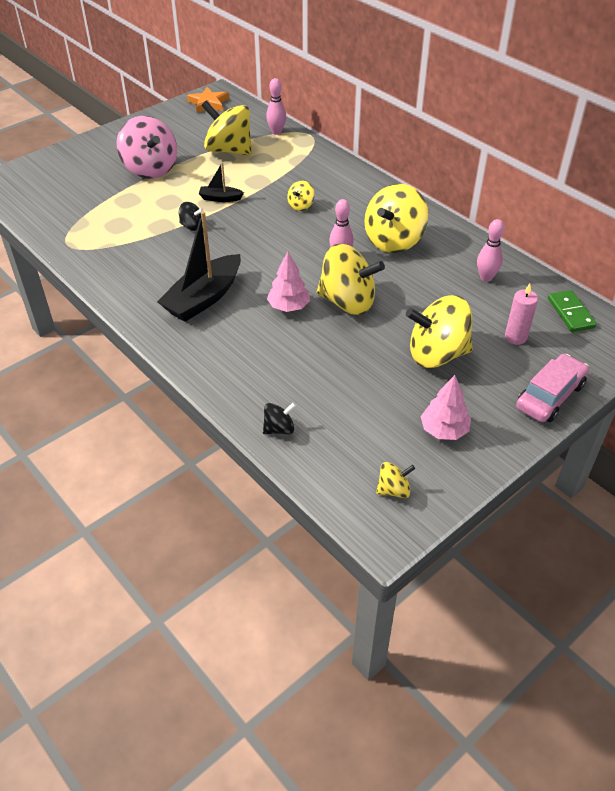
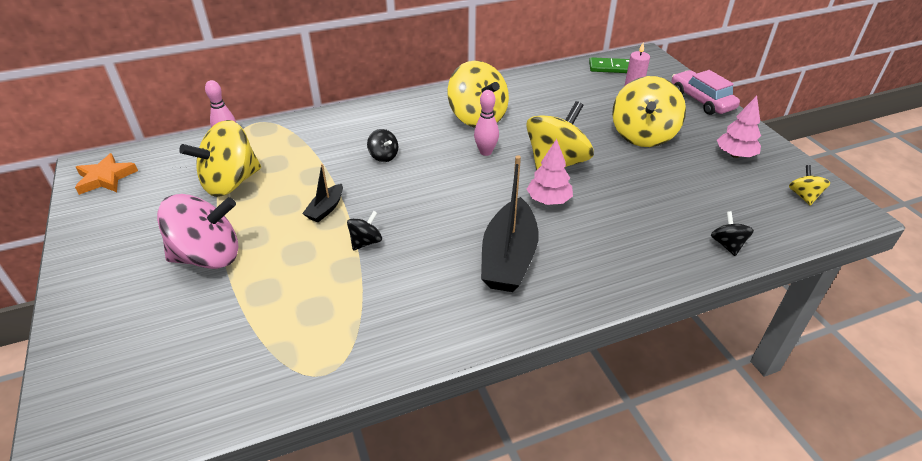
camera: 70 degrees left, 5 degrees down
(204, 298) = (509, 258): black boat -> black boat turned 45 degrees clockwise
(301, 205) = (383, 156): yellow spinning top -> black spinning top
(486, 278) = (553, 89): pink bowling pin -> none

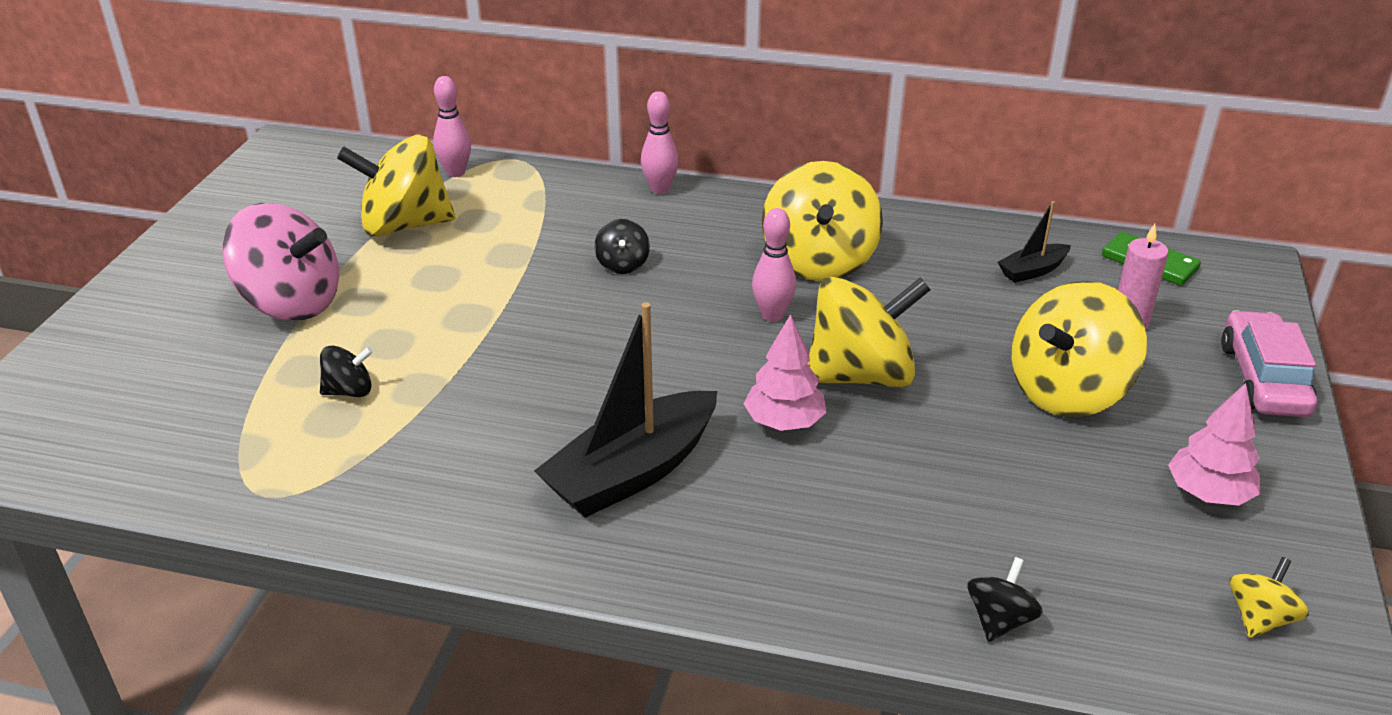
camera: 35 degrees right, 5 degrees down
(105, 178) = (284, 167): orange star -> none
(326, 209) = (475, 303): black boat -> black boat (1032, 271)
(358, 110) = (660, 189): none -> pink bowling pin
(366, 242) = (476, 366): black spinning top -> black spinning top (349, 391)

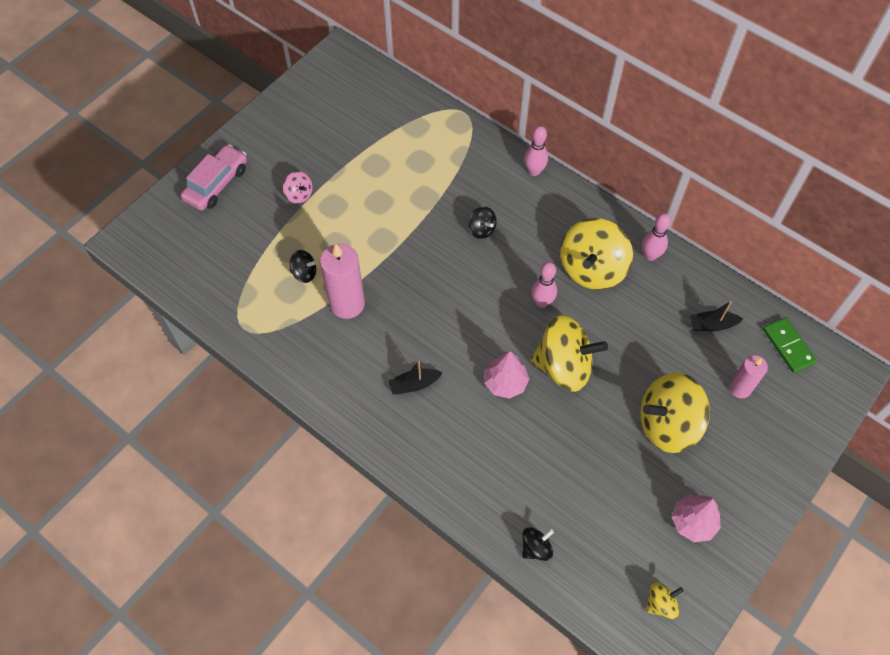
camera: 25 degrees right, 25 degrees up
(291, 303) = (299, 195): pink spinning top -> pink spinning top, size x0.46
(404, 225) = (379, 151): yellow spinning top -> none
(449, 406) = (347, 304): none -> pink candle
(456, 172) = (425, 113): pink bowling pin -> pink bowling pin (650, 255)
(622, 265) = (481, 229): black spinning top -> black spinning top turned 60 degrees counterclockwise
(632, 472) = (414, 384): black boat -> black boat, size x0.49
(1263, 379) = (785, 461): pink car -> pink car (216, 184)

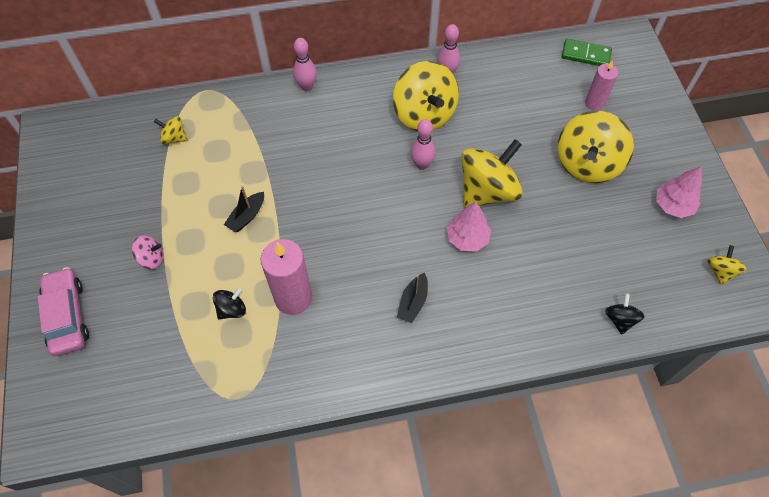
camera: 50 degrees left, 0 degrees up
(404, 128) = (174, 138): none -> yellow spinning top
(481, 229) = (321, 156): black spinning top -> none
(712, 325) = (533, 82): black boat -> black boat (247, 216)

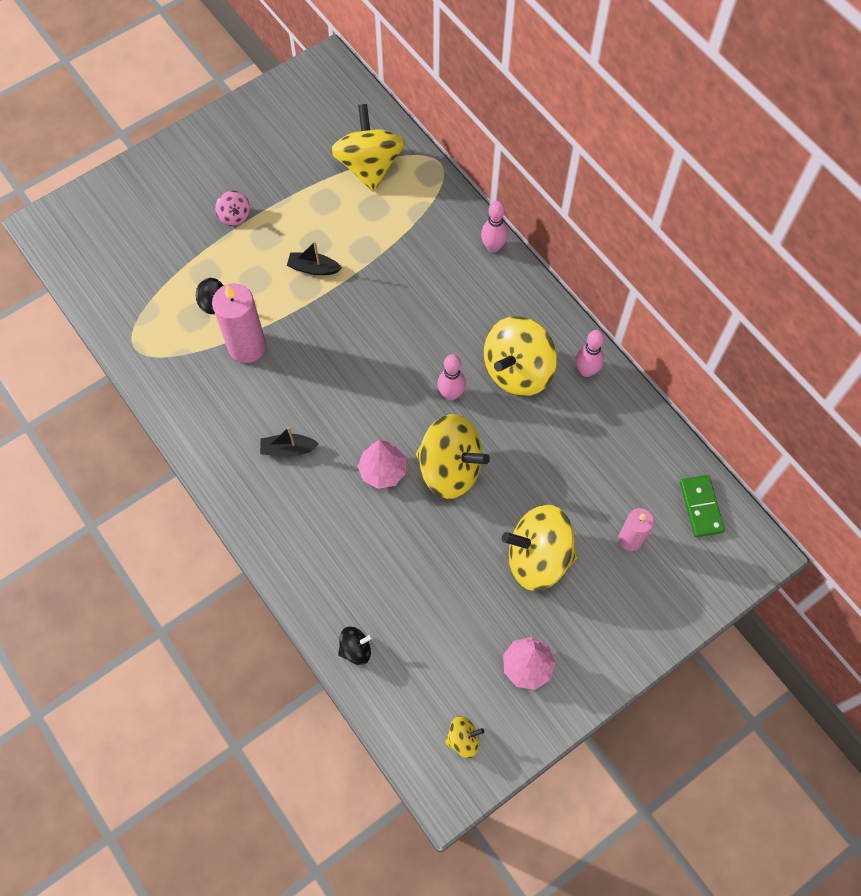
camera: 65 degrees right, 5 degrees up
(67, 316) = (153, 185): pink car -> none
(174, 138) = (369, 166): yellow spinning top -> yellow spinning top, size x2.16

